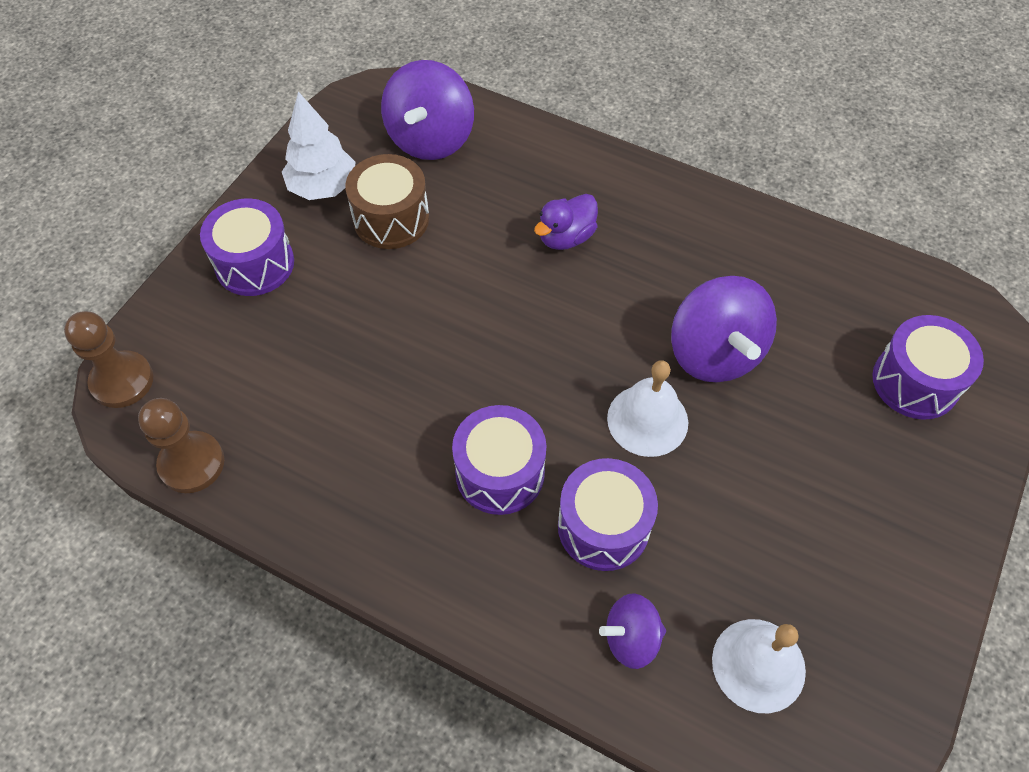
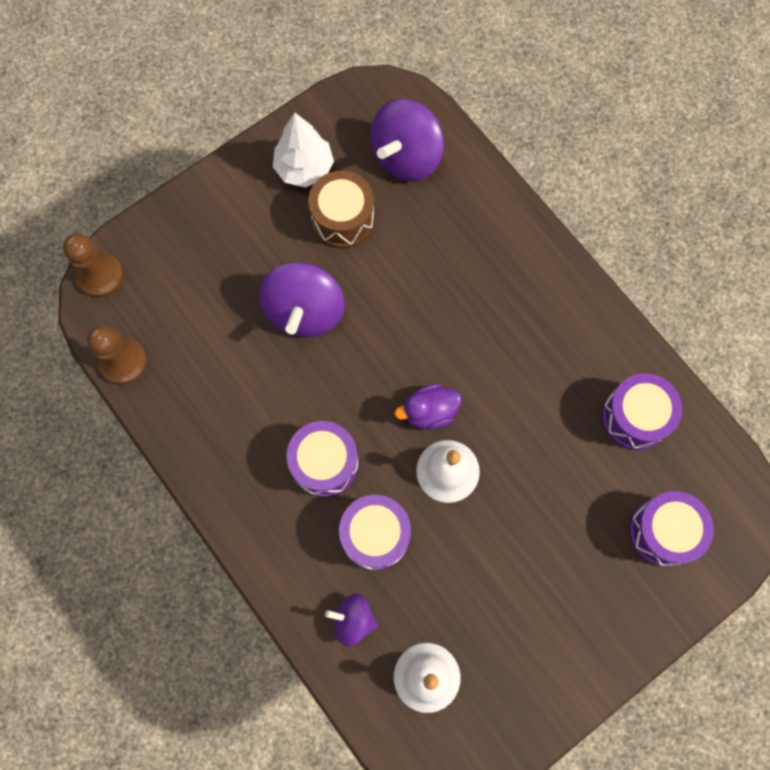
camera: 25 degrees right, 15 degrees up
(254, 264) = (227, 216): purple drum -> purple drum (634, 417)
(566, 237) = (467, 293): purple duck -> purple duck (429, 412)
(714, 353) = (526, 440): purple spinning top -> purple spinning top (304, 311)

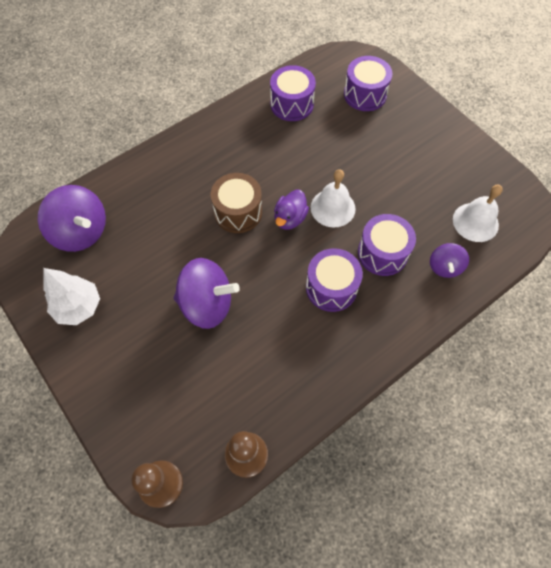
camera: 90 degrees left, 10 degrees down
(343, 219) = (129, 277): brown drum -> brown drum (238, 212)
(429, 412) = (290, 218): purple duck -> purple duck turned 45 degrees clockwise

